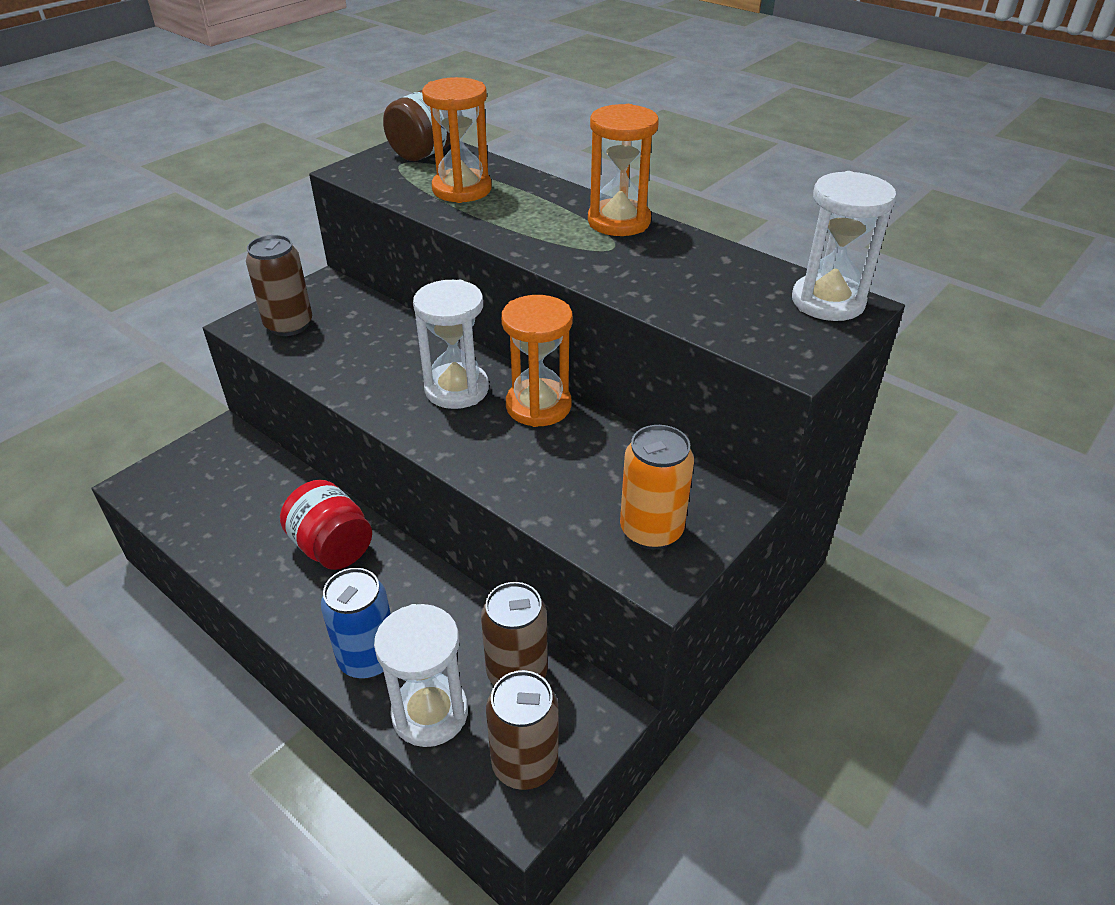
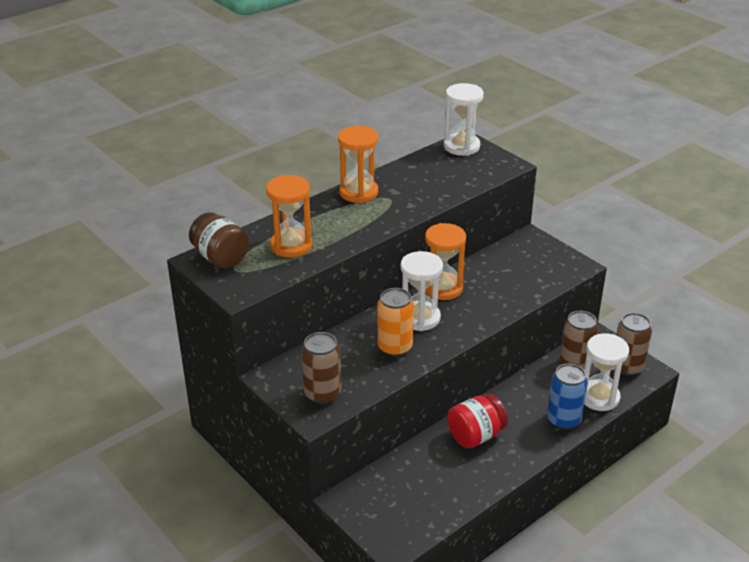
camera: 80 degrees left, 5 degrees down
(651, 530) = (547, 264): orange can -> orange can (395, 347)

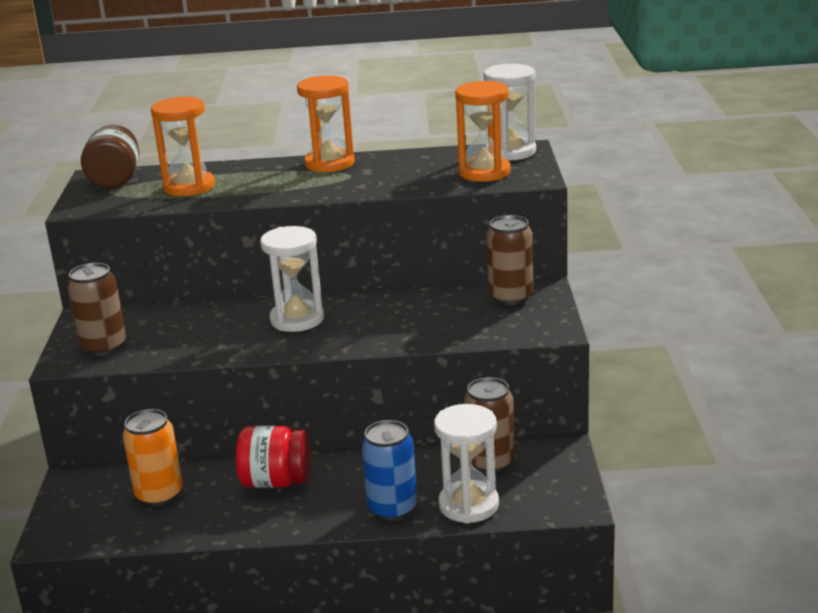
camera: 40 degrees right, 10 degrees down
(395, 347) = (230, 335): orange can -> orange can (159, 495)
(443, 288) = (364, 302): orange hourglass -> orange hourglass (484, 172)
(627, 367) = (552, 490): brown can -> brown can (510, 297)

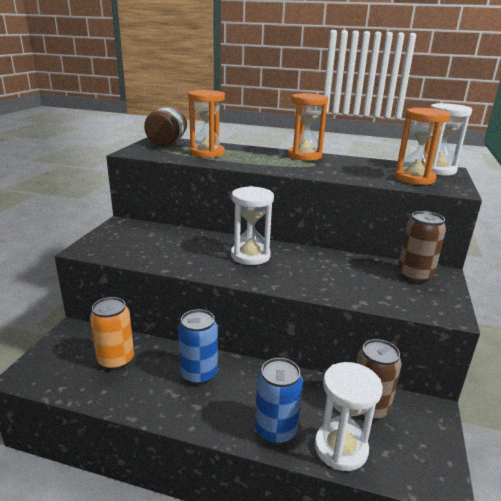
camera: 15 degrees right, 0 degrees up
(104, 347) = (115, 245): brown can -> none
(276, 481) = (199, 374): red jar -> blue can

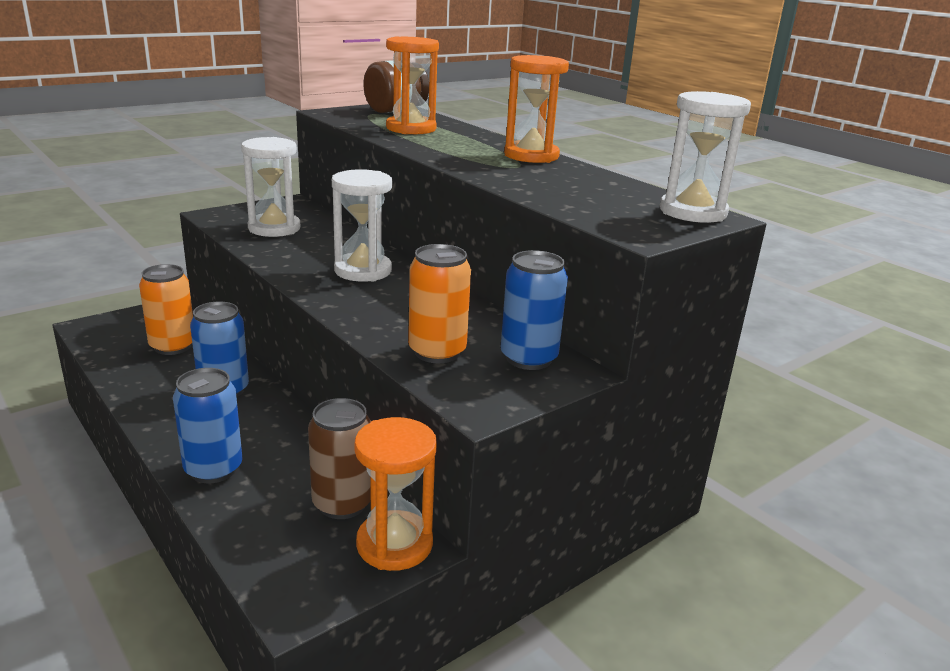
camera: 35 degrees right, 0 degrees up
(341, 448) = (247, 517): white hourglass -> white hourglass (274, 228)
(376, 290) = (437, 352): none -> orange can
(414, 178) = (615, 211): orange hourglass -> orange hourglass (394, 544)
(414, 275) = (528, 358): brown can -> blue can

